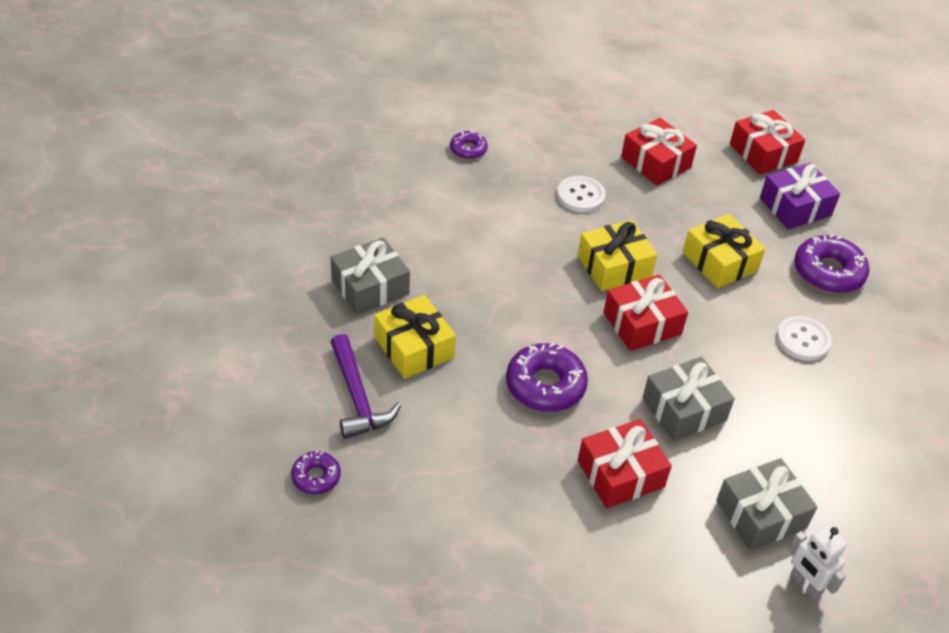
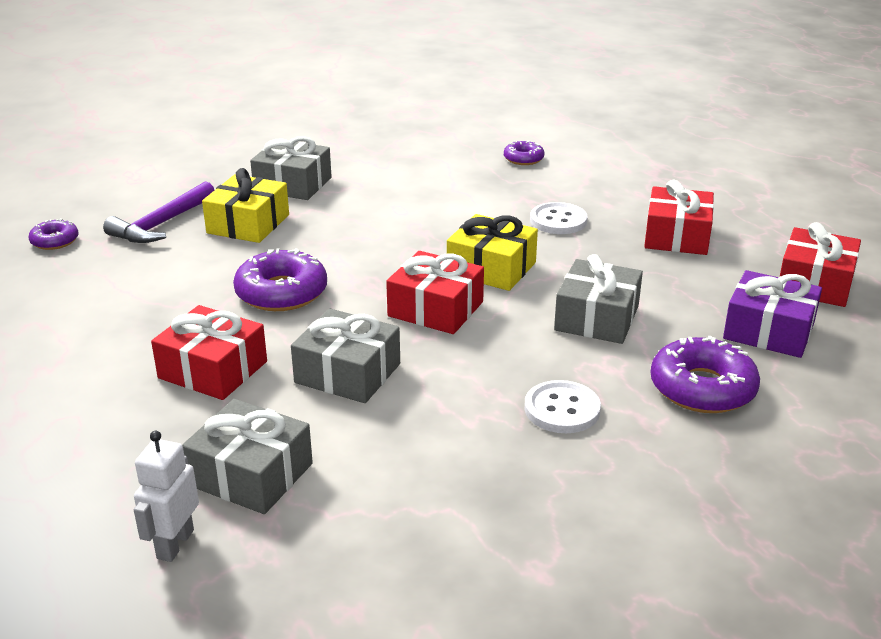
camera: 55 degrees right, 15 degrees down
(719, 262) = (596, 318): yellow gift -> grey gift

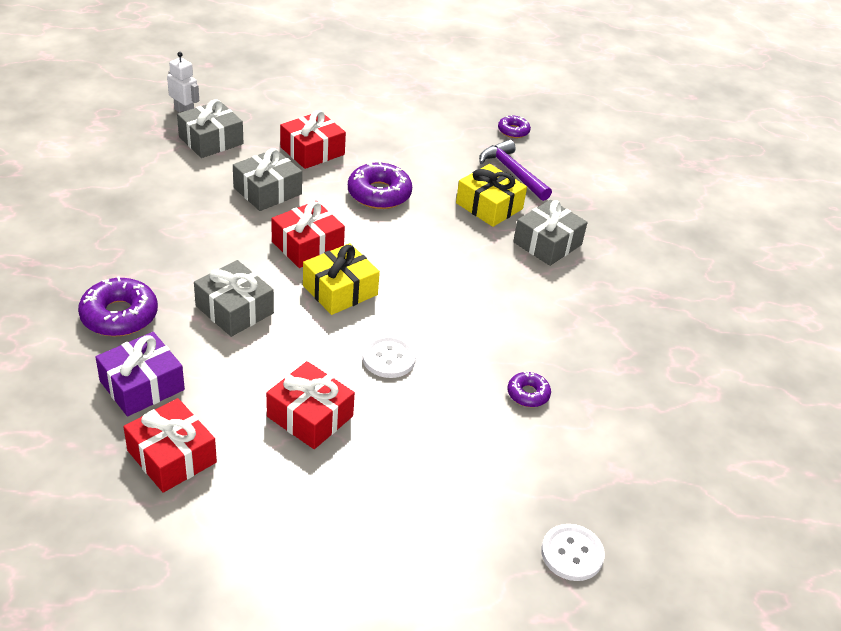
camera: 110 degrees right, 10 degrees up
(562, 409) = (159, 251): white button -> white button (572, 554)

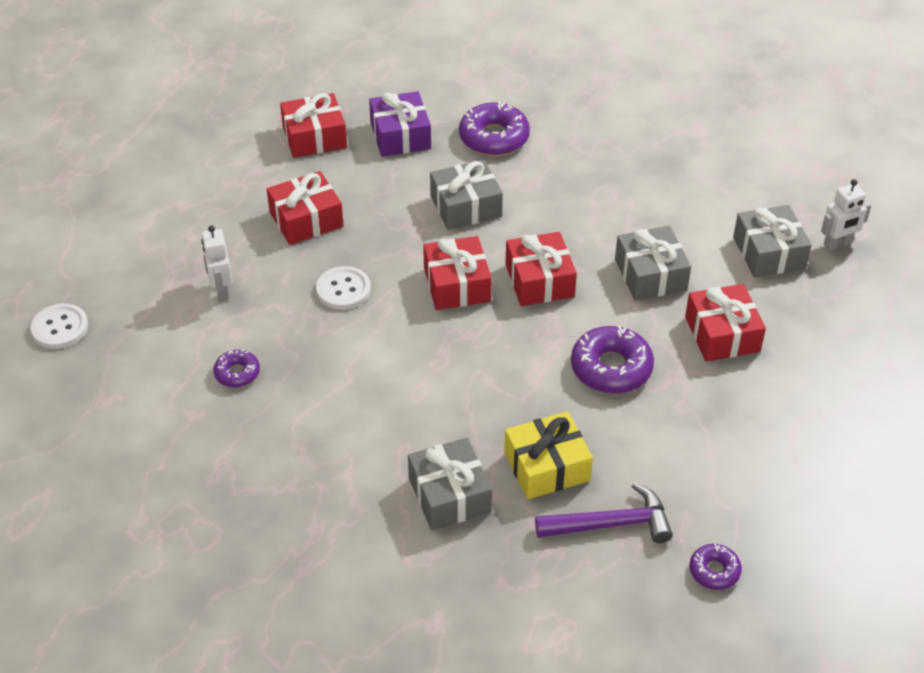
camera: 120 degrees right, 5 degrees up
(340, 290) = (457, 285): yellow gift -> red gift
(442, 444) = (221, 290): none -> white robot

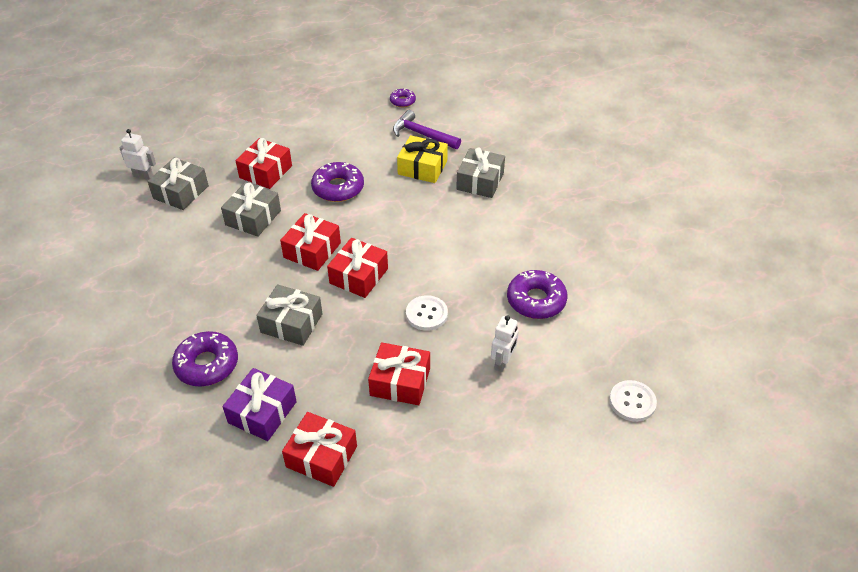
camera: 140 degrees left, 0 degrees up
(237, 373) = (536, 300): purple donut -> purple donut, size x1.80

